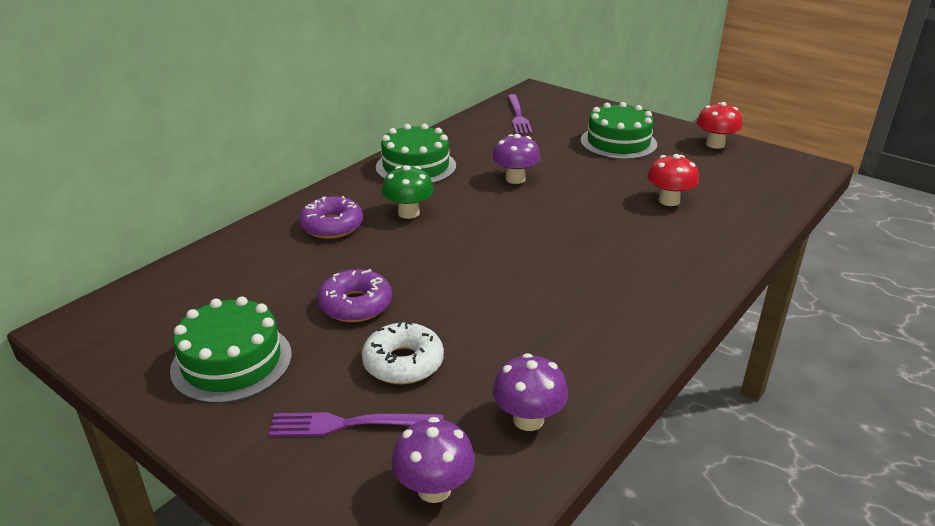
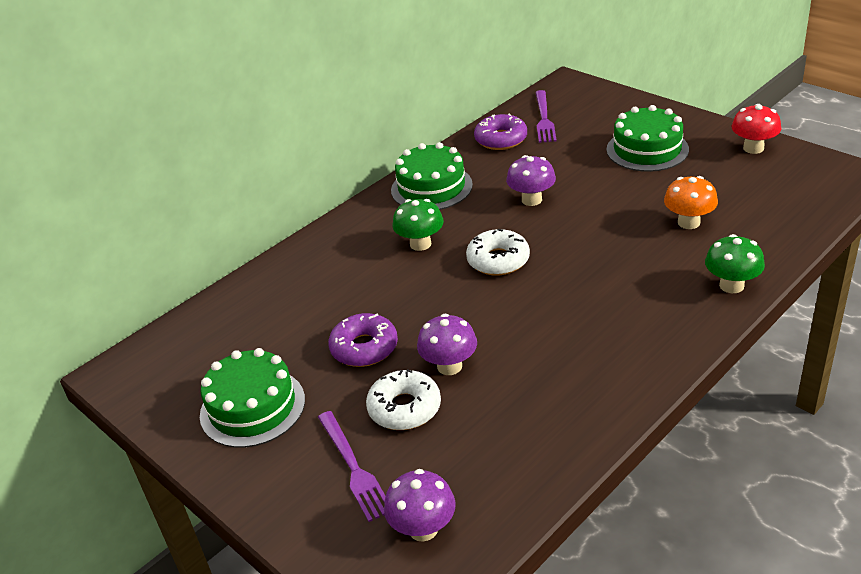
camera: 10 degrees right, 5 degrees up
(332, 226) = (345, 261): purple donut -> purple donut (501, 139)
(349, 424) = (354, 468): purple fork -> purple fork turned 120 degrees counterclockwise
(489, 228) = (498, 260): none -> white donut
(528, 419) = (513, 465): purple mushroom -> purple mushroom (449, 366)
(669, 200) = (688, 222): red mushroom -> orange mushroom
(721, 253) = (731, 285): none -> green mushroom

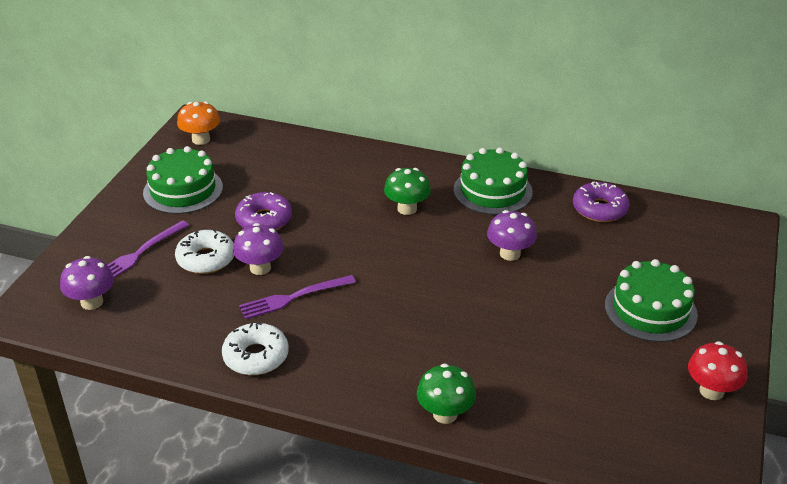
camera: 60 degrees right, 0 degrees up
(498, 260) = (407, 257): white donut -> white donut (256, 356)
(544, 119) = (658, 226): purple fork -> purple fork (293, 297)
(688, 222) = (534, 365): orange mushroom -> orange mushroom (201, 139)

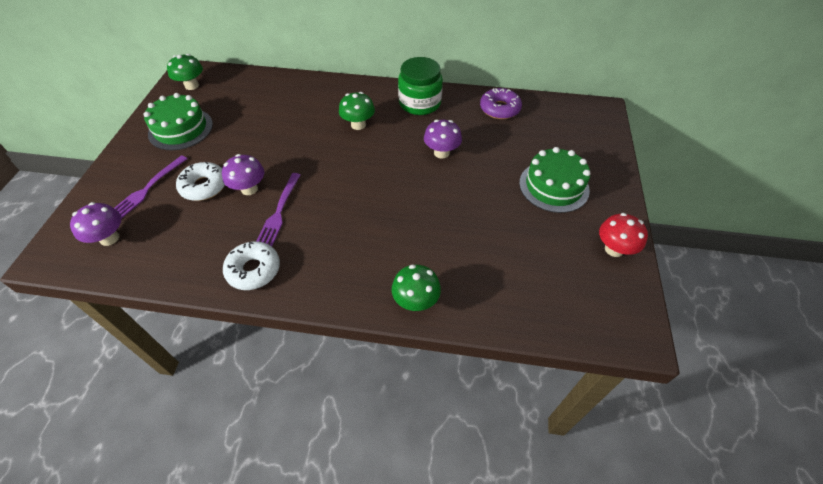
camera: 10 degrees left, 15 degrees up
(201, 139) = (192, 85): orange mushroom -> green mushroom
(264, 219) = (248, 147): purple donut -> none
(293, 297) = (279, 211): purple fork -> purple fork turned 45 degrees counterclockwise
(492, 191) = (419, 103): green cake -> green jar

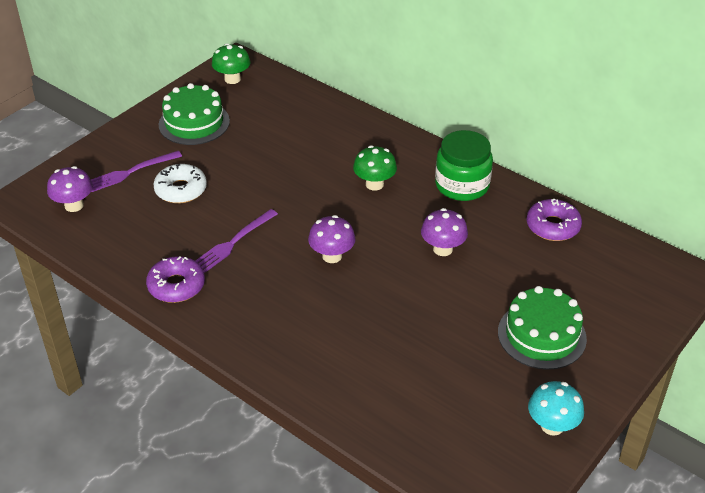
camera: 30 degrees right, 10 degrees down
(249, 189) = (220, 209): purple mushroom -> purple mushroom (332, 256)
(253, 270) = (176, 286): white donut -> purple donut
(416, 301) = (303, 378): green mushroom -> none
(614, 249) = (552, 426): red mushroom -> turquoise mushroom

